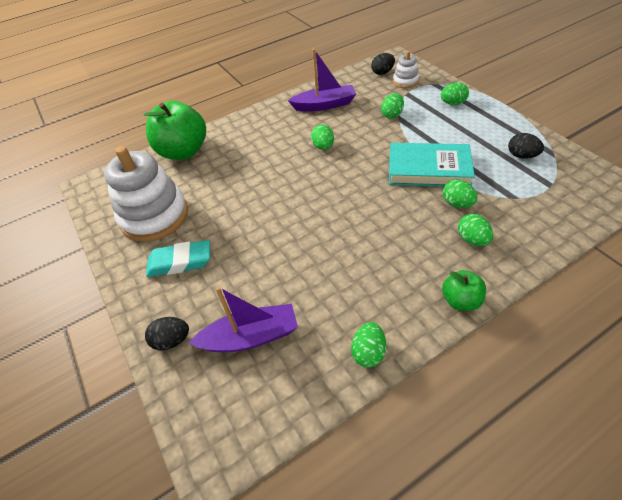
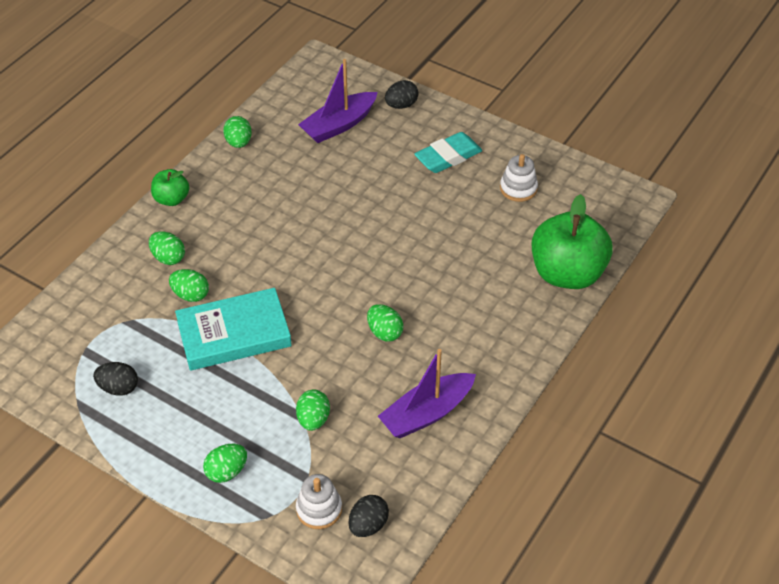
camera: 150 degrees right, 0 degrees up
(154, 216) = (518, 188): white stacking toy -> white stacking toy, size x0.48

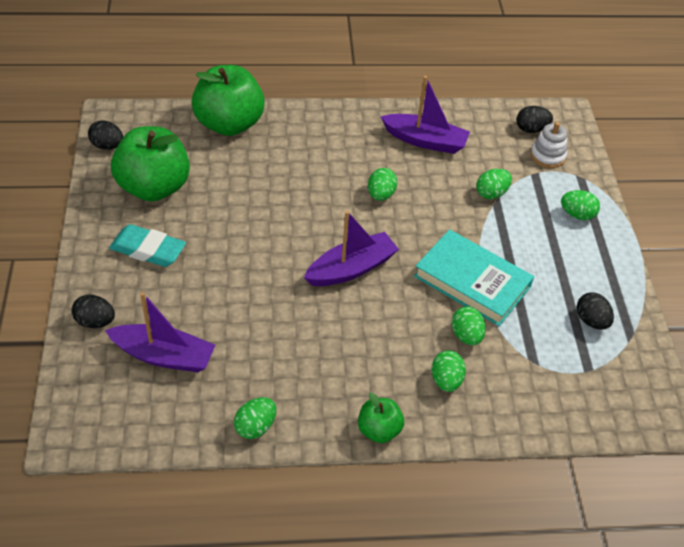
camera: 130 degrees left, 0 degrees up
(320, 264) = (351, 269): none -> purple boat
(518, 188) = (154, 187): white stacking toy -> green apple
(595, 181) = (107, 146): none -> black egg

